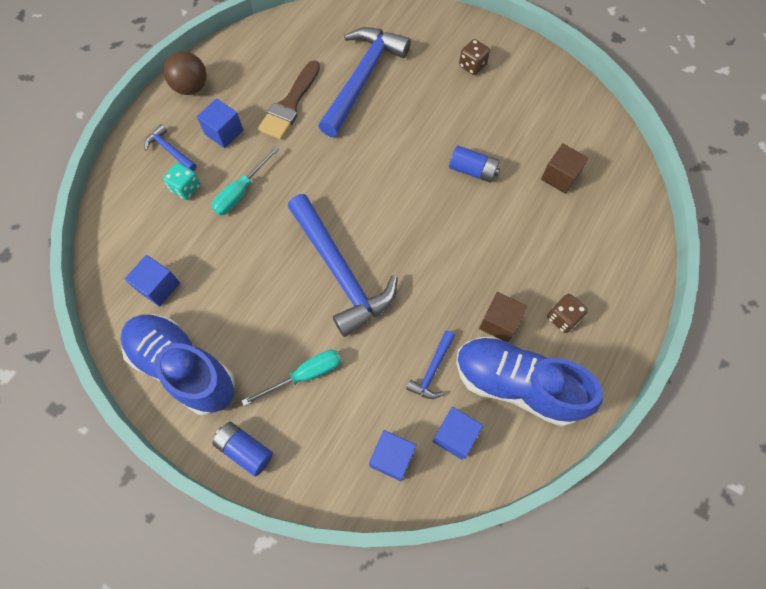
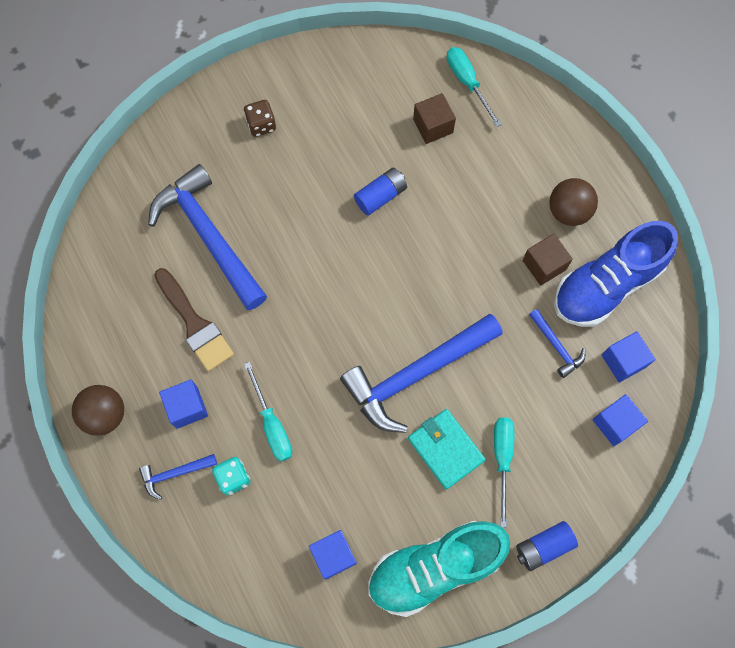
camera: 60 degrees left, 5 degrees up
(183, 368) = (434, 568): blue shoe -> turquoise shoe
(289, 326) = (445, 449): none -> turquoise wallet
(340, 271) = (416, 374): blue hammer -> blue hammer turned 150 degrees clockwise
(563, 318) = (568, 211): brown dice -> brown ball
(617, 182) = (467, 82): none -> turquoise screwdriver

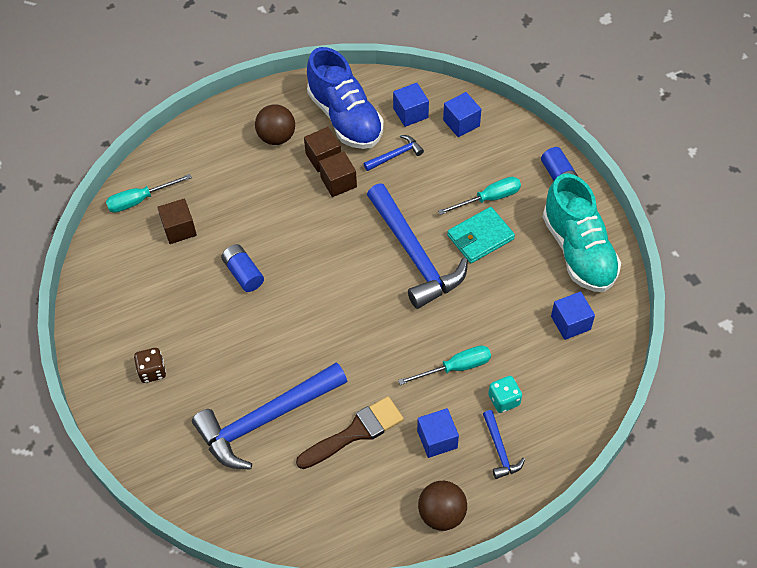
camera: 85 degrees left, 15 degrees down
(502, 459) = (489, 199): turquoise screwdriver -> turquoise screwdriver turned 150 degrees clockwise
(510, 284) = (338, 182): none -> brown cube

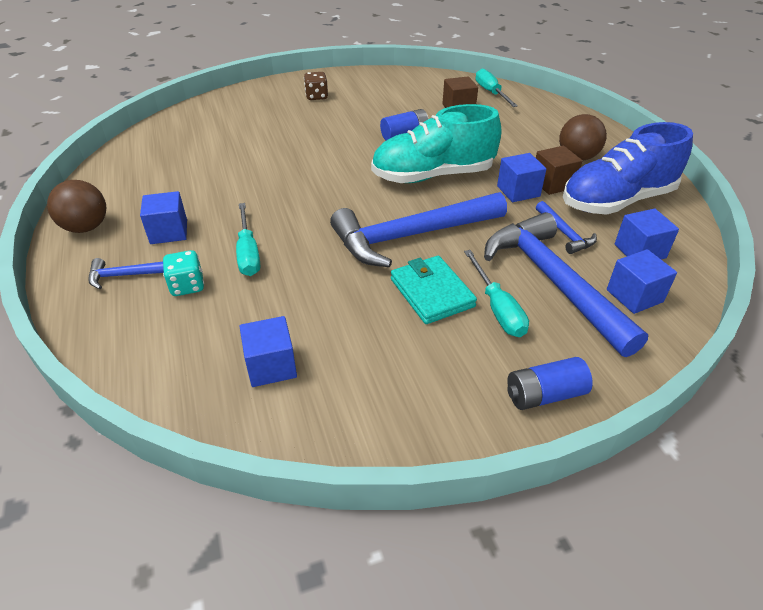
camera: 95 degrees right, 15 degrees down
(266, 419) = (246, 141): blue hammer -> blue hammer (553, 282)
(338, 182) = (518, 191): brown cube -> blue cube
(355, 432) = (207, 184): brown brush -> none
(578, 251) = (395, 396): turquoise shoe -> turquoise shoe (432, 176)

